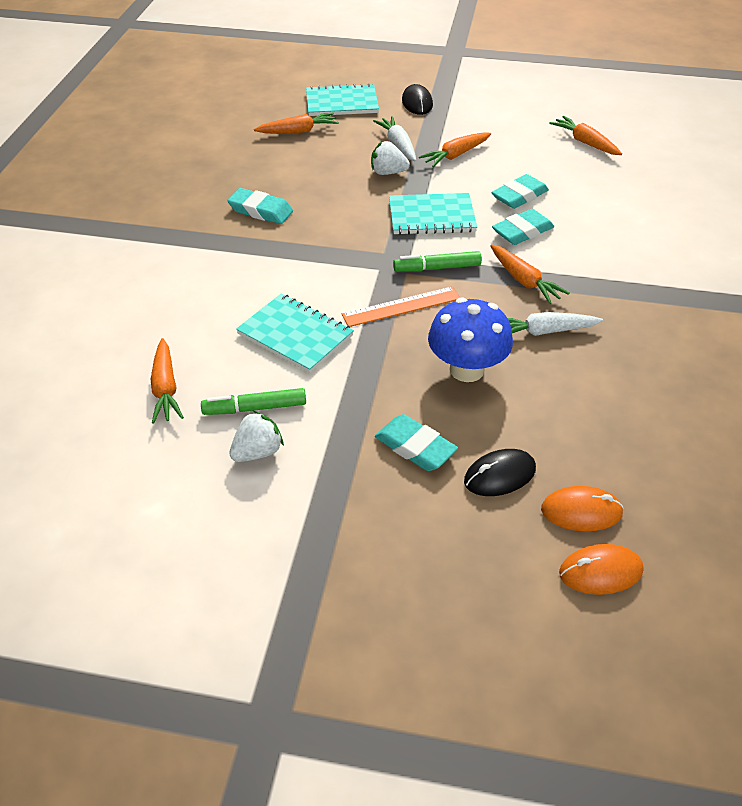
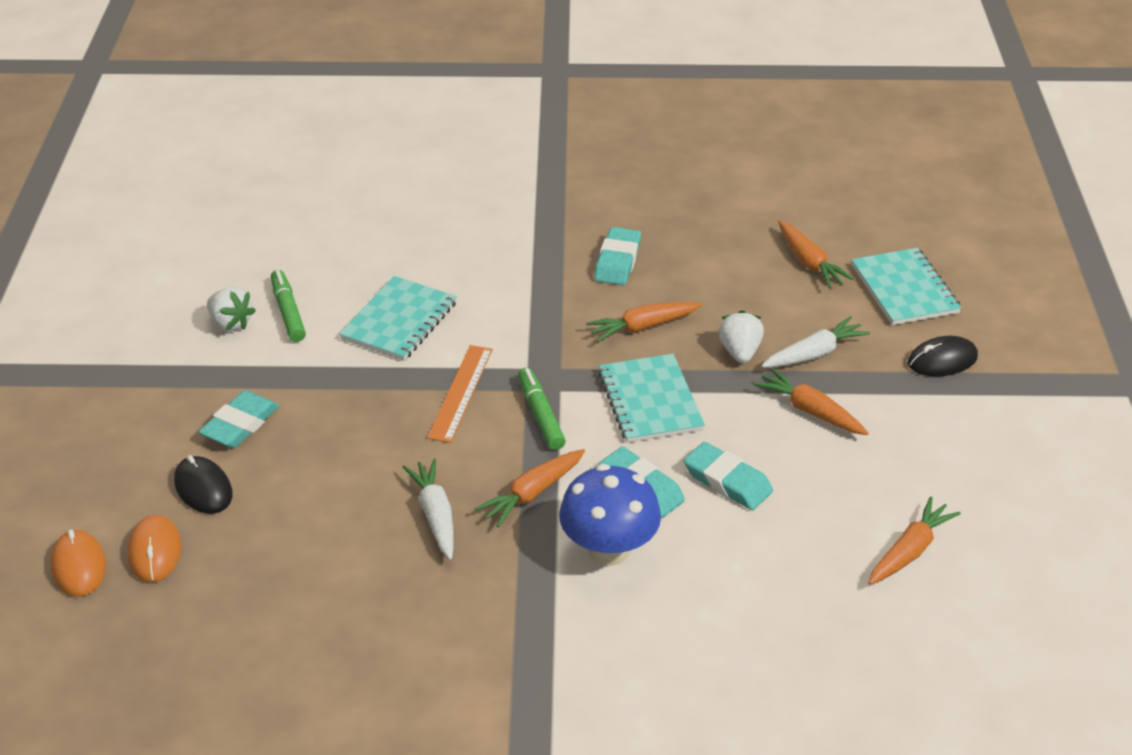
camera: 80 degrees right, 5 degrees down
(165, 388) = (310, 253): orange carrot -> orange carrot (642, 327)
(401, 307) = (460, 393): orange ruler -> orange ruler turned 45 degrees clockwise
(466, 370) = (359, 453): blue mushroom -> blue mushroom (609, 549)

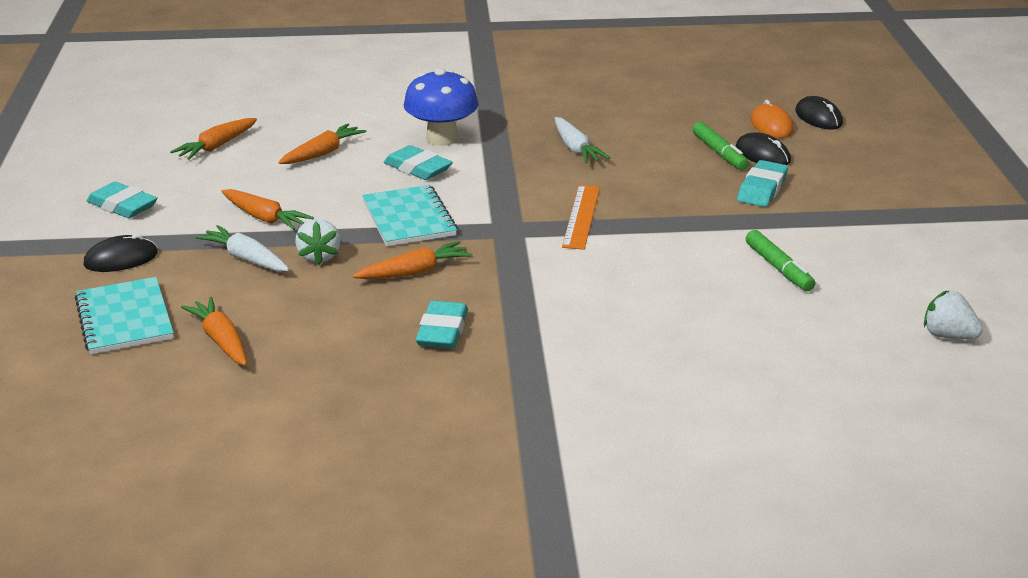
camera: 175 degrees right, 10 degrees down
(79, 566) = (818, 117): orange mouse -> black mouse
(231, 323) = (828, 256): white strawberry -> white strawberry (948, 335)
(399, 321) = (662, 266): turquoise notebook -> none
(532, 494) = (504, 162): orange carrot -> orange carrot (322, 153)
(541, 415) = (506, 205): green marker -> green marker (719, 153)
(727, 481) = (347, 174): turquoise eraser -> turquoise eraser (123, 206)
(814, 353) = (246, 258): white carrot -> white carrot turned 75 degrees clockwise

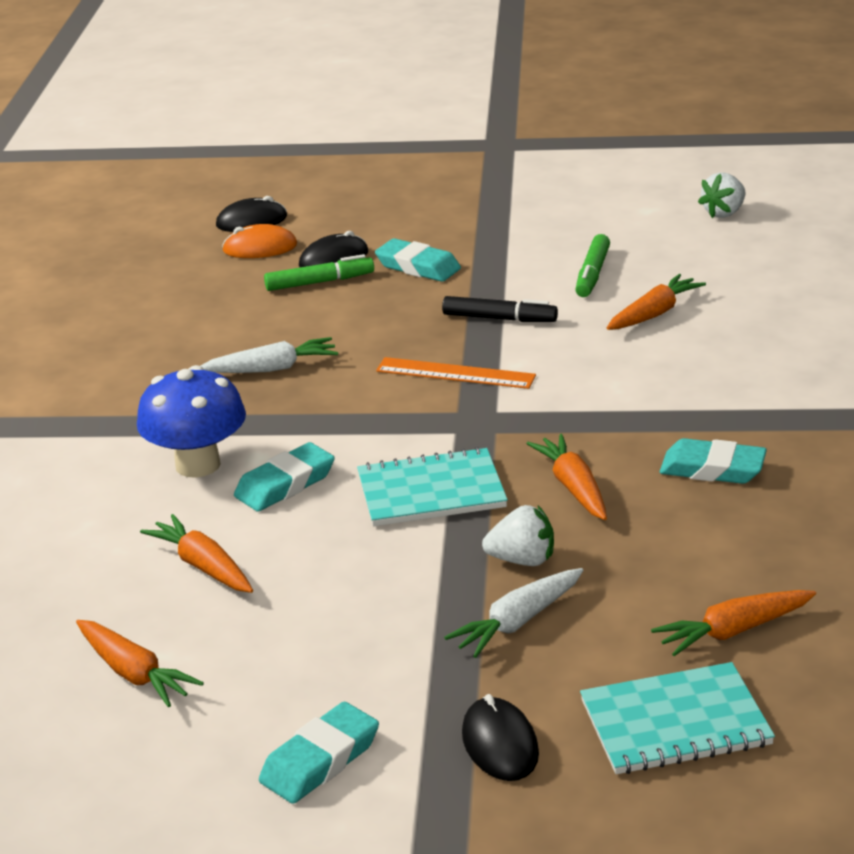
camera: 80 degrees left, 0 degrees up
(265, 218) = (400, 611): orange carrot -> orange carrot (654, 313)
(678, 229) = (499, 318): none -> black marker
(778, 268) = (592, 274): green marker -> green marker turned 120 degrees clockwise

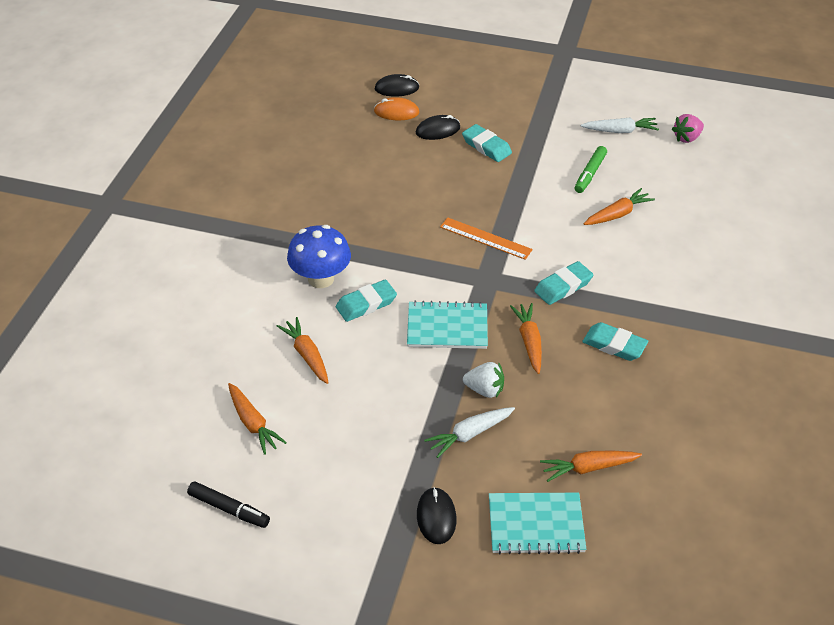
camera: 10 degrees right, 15 degrees up
(272, 368) = (380, 212): white carrot -> white carrot (620, 131)
(319, 282) = (424, 148): green marker -> none
(320, 760) = (337, 506): turquoise eraser -> turquoise eraser (563, 286)
(499, 318) = (523, 199): black marker -> black marker (228, 509)
(724, 213) = (687, 138): white strawberry -> pink strawberry

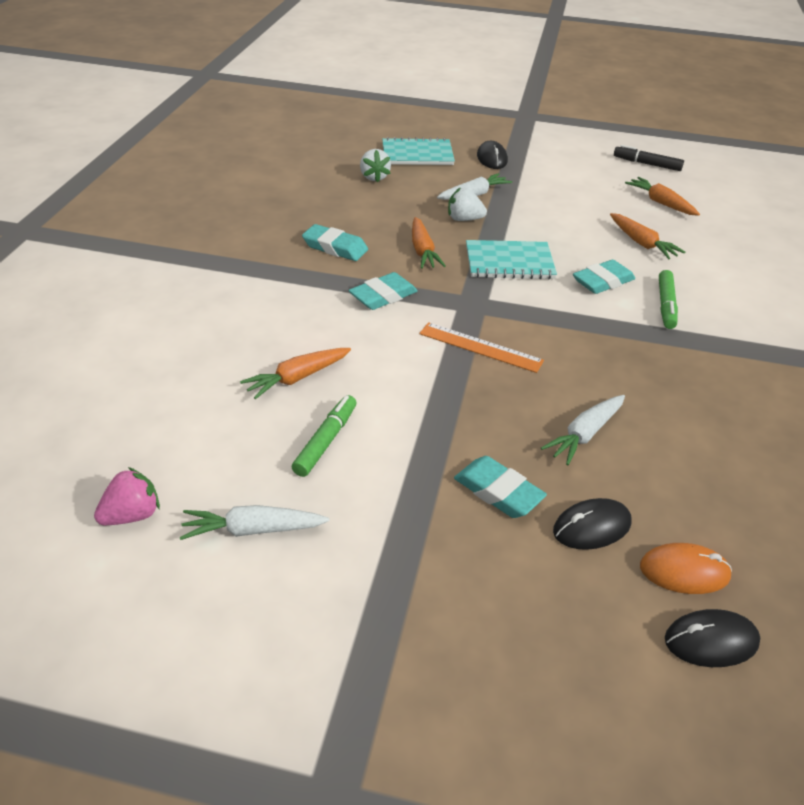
camera: 175 degrees right, 5 degrees down
(321, 278) = (666, 305): blue mushroom -> green marker
(426, 176) = (584, 435): none -> white carrot
(588, 468) = (374, 177): orange carrot -> white strawberry

